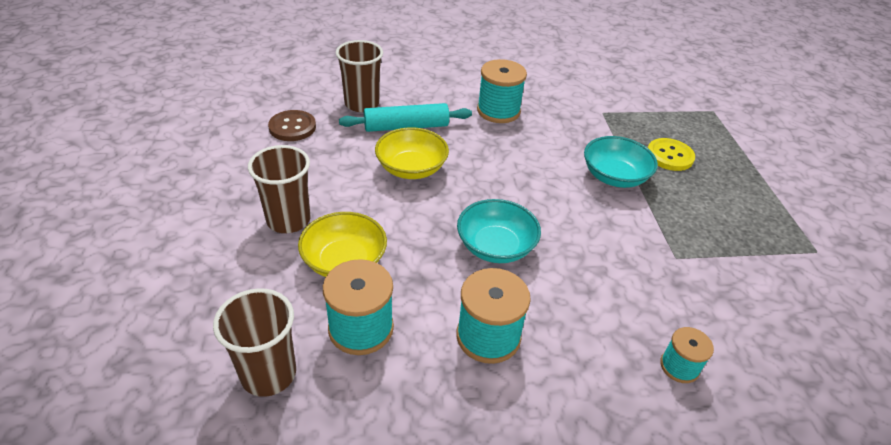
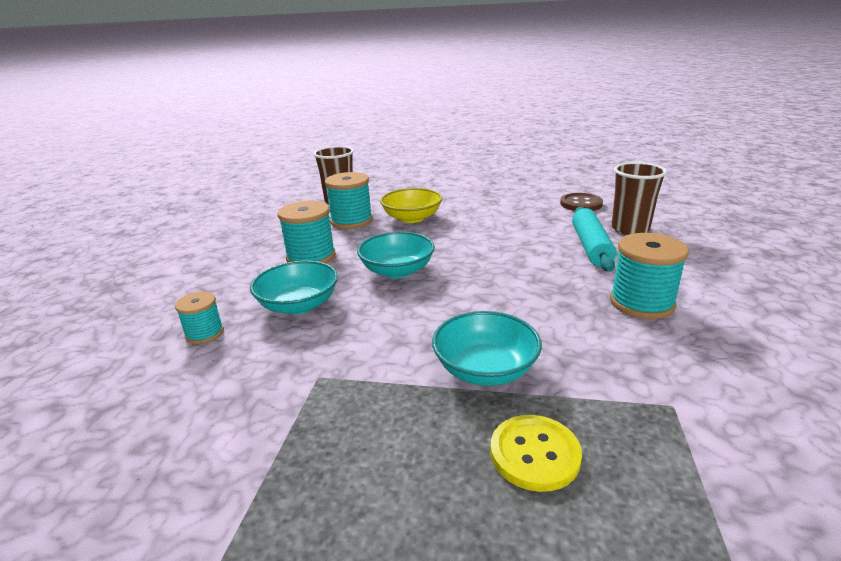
camera: 110 degrees right, 15 degrees down
(288, 220) = (461, 204): brown cup -> none
(411, 168) = (518, 244): yellow bowl -> none
(594, 307) = (299, 305): none -> turquoise bowl

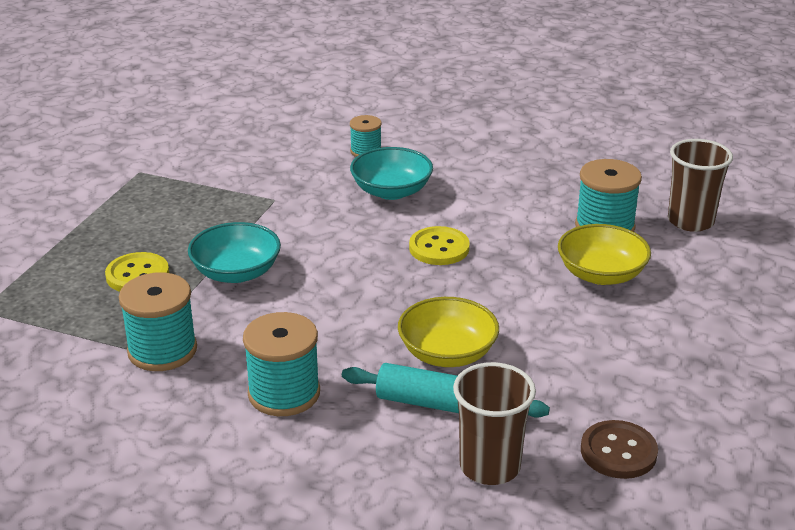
camera: 100 degrees right, 5 degrees up
(311, 257) = (498, 198): turquoise spool -> turquoise spool (162, 350)
(397, 270) = (439, 248): turquoise bowl -> yellow button
(534, 251) = (447, 353): none -> yellow bowl

